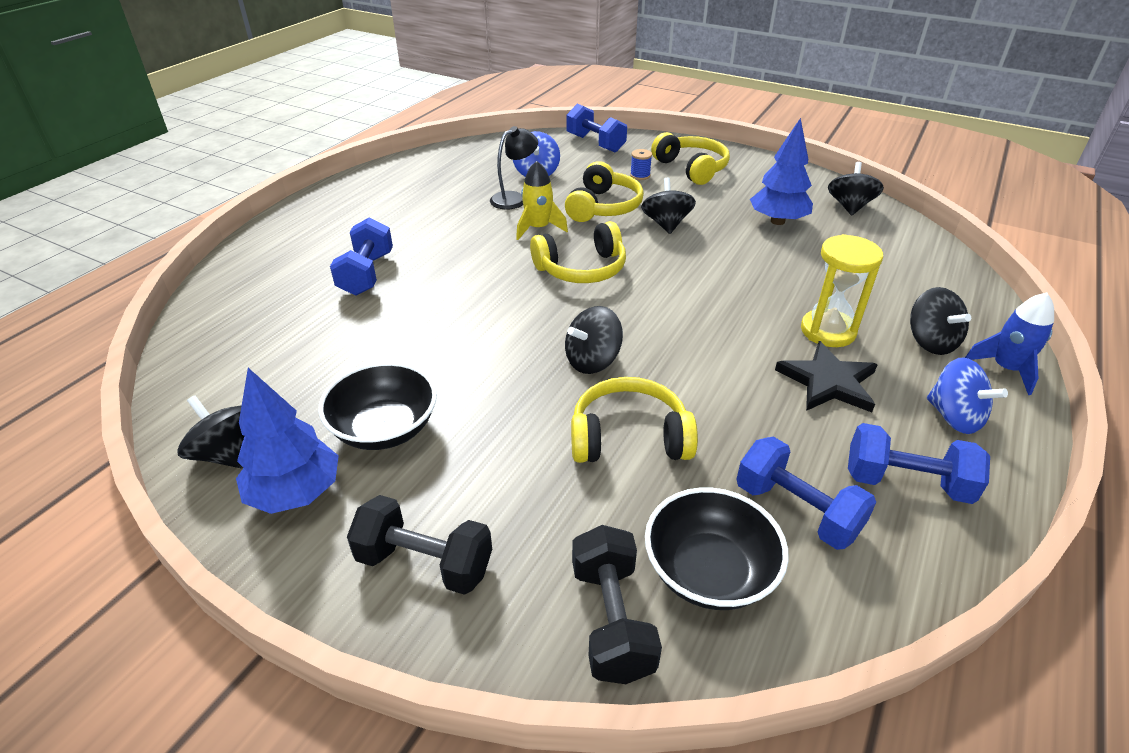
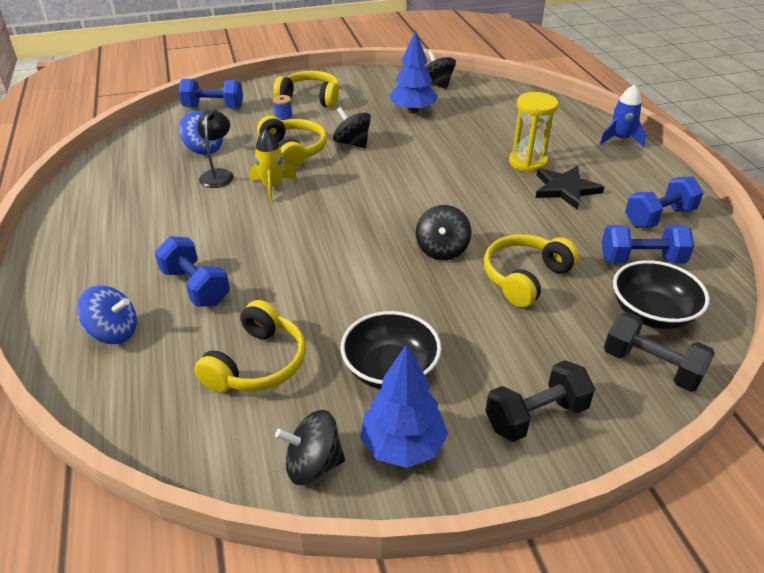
camera: 45 degrees left, 0 degrees up
(581, 269) = (346, 198): yellow headphones -> yellow headphones (257, 363)
(930, 342) = (576, 143): black spinning top -> none
(954, 417) = (633, 175): blue spinning top -> blue spinning top (114, 332)

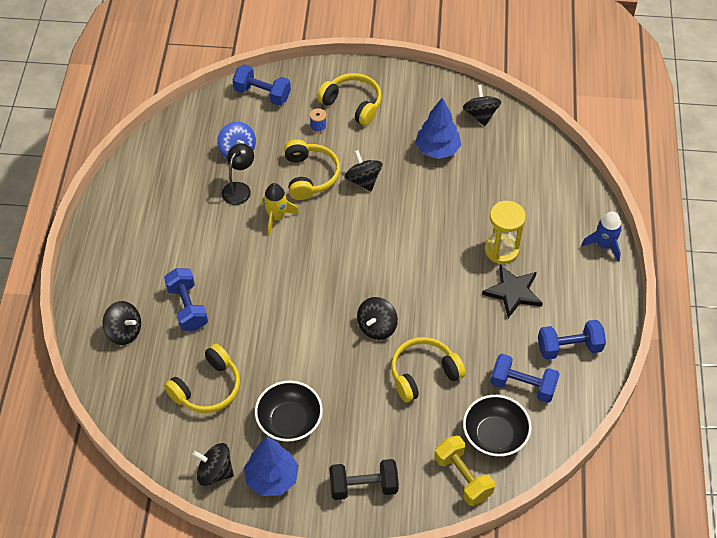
camera: 20 degrees right, 15 degrees up
(114, 332) = (124, 331): blue spinning top -> black spinning top
(651, 367) = (462, 477): black dumbbell -> yellow dumbbell

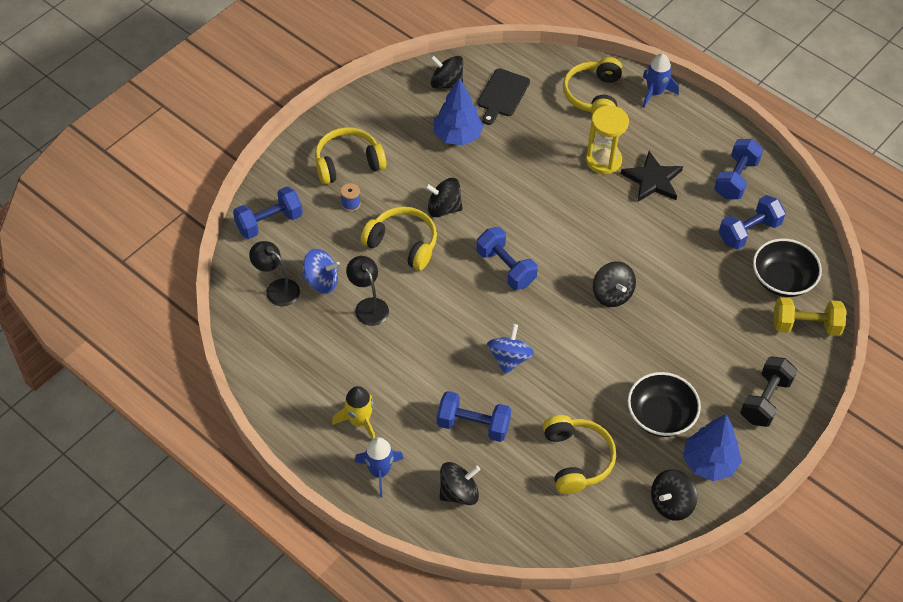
camera: 55 degrees left, 0 degrees up
(107, 276) = (379, 472): none -> blue rocket
(211, 131) = (277, 288): none -> black lamp
(263, 296) = (509, 359): none -> blue spinning top
(276, 217) = (428, 296): yellow rocket -> yellow rocket (359, 421)
(342, 247) = (505, 268): none -> blue dumbbell
(423, 374) = (686, 291): yellow headphones -> yellow headphones (593, 95)
(503, 153) = (502, 95): none -> black cutting board

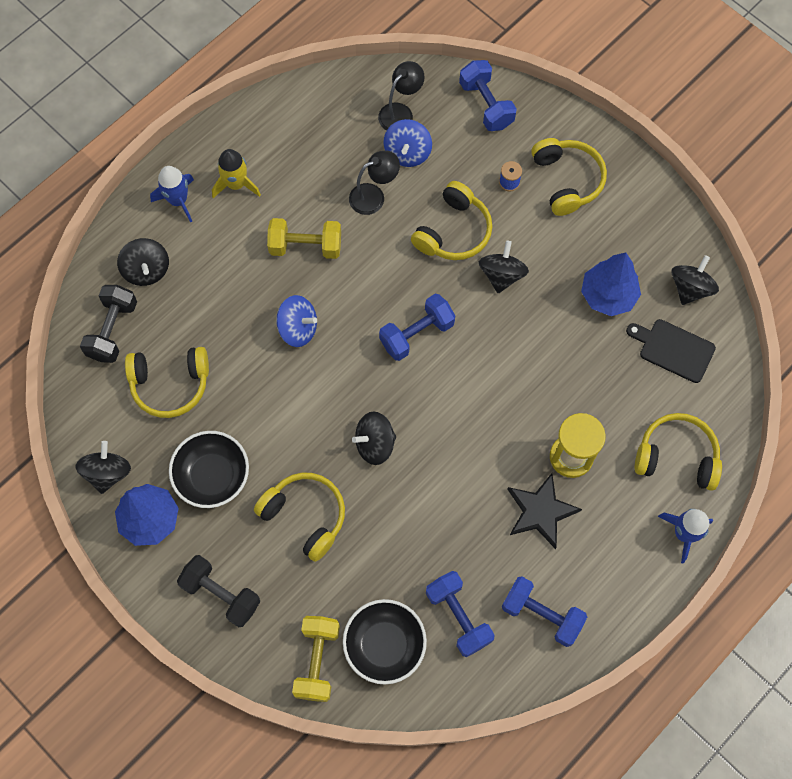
camera: 95 degrees right, 15 degrees up
(424, 358) = (305, 246): none -> yellow dumbbell
(473, 425) = (221, 288): blue dumbbell -> none
(526, 516) = (113, 330): none -> black dumbbell
(671, 503) = (108, 473): black spinning top -> black spinning top turned 45 degrees clockwise
(685, 342) = (305, 516): none -> yellow headphones

